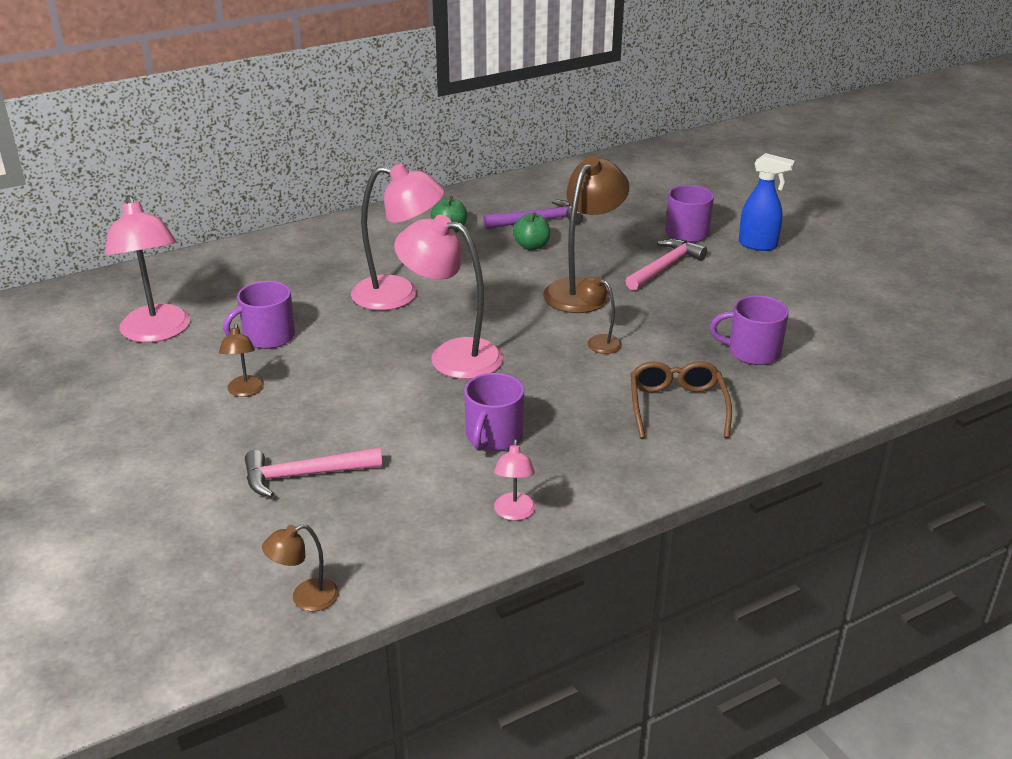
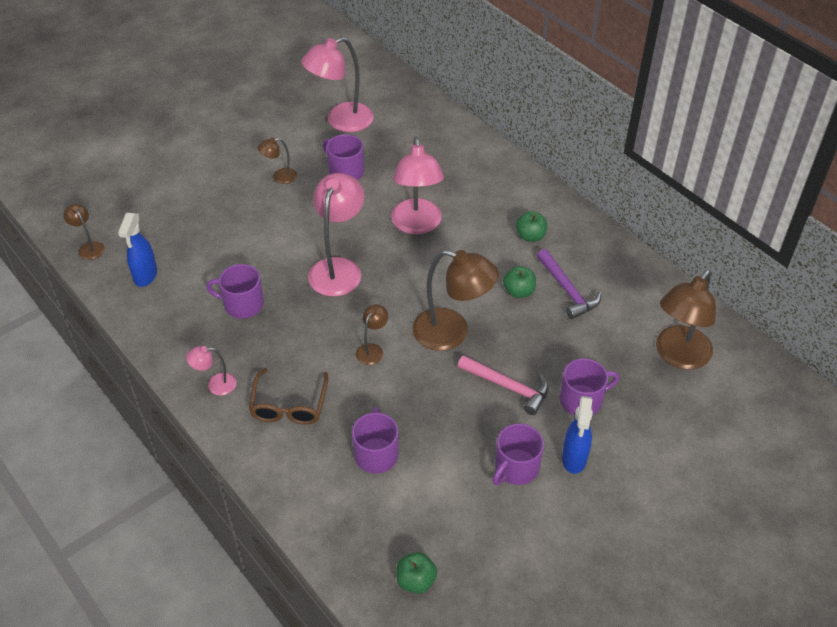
camera: 80 degrees right, 15 degrees up
(304, 475) = (195, 223): pink hammer -> none
(402, 530) = (145, 276): none -> blue spray bottle
(514, 513) = (162, 325): pink lamp -> pink lamp (215, 385)
(638, 183) = (678, 356): none -> brown lamp
(677, 407) = (289, 405): brown glasses -> brown glasses turned 105 degrees clockwise
(769, 275) = (516, 468): none -> purple mug
(912, 342) = (416, 580): none -> green apple

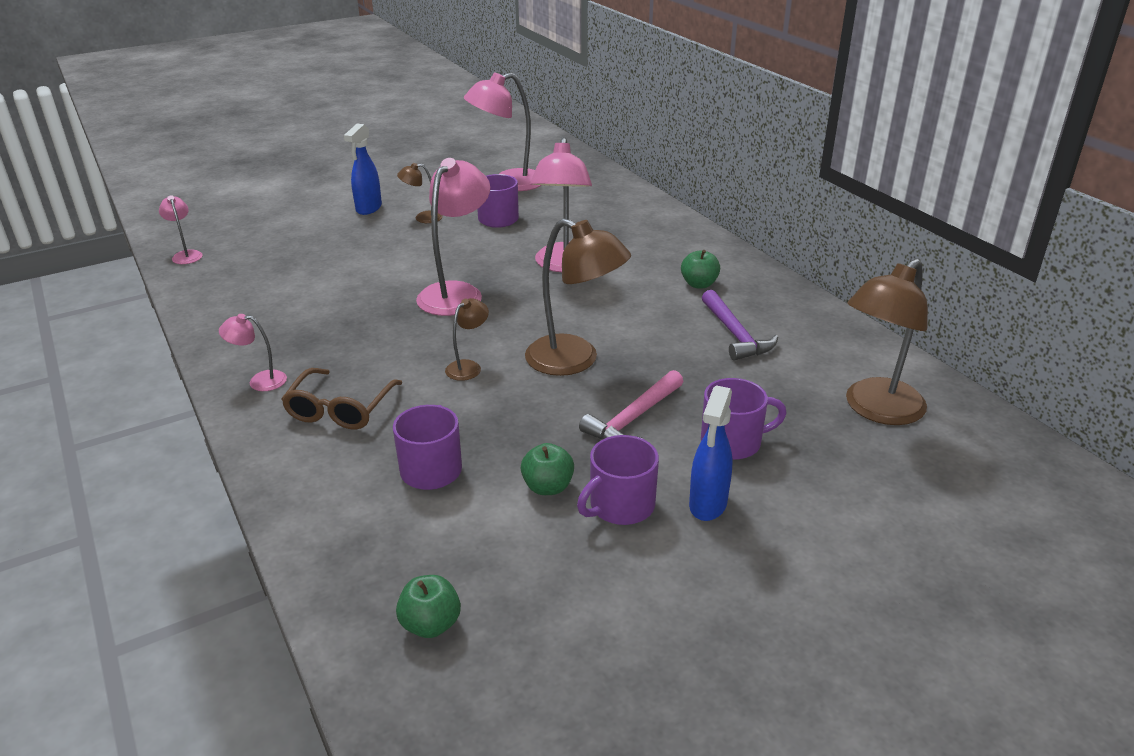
camera: 10 degrees right, 15 degrees down
(89, 247) = (186, 255): brown lamp -> pink lamp
(145, 276) = (233, 282): blue spray bottle -> blue spray bottle (368, 208)
(242, 304) = (330, 313): purple mug -> none
(508, 387) = (633, 418): pink hammer -> pink hammer turned 90 degrees clockwise
(519, 291) = (672, 330): green apple -> green apple (548, 487)

